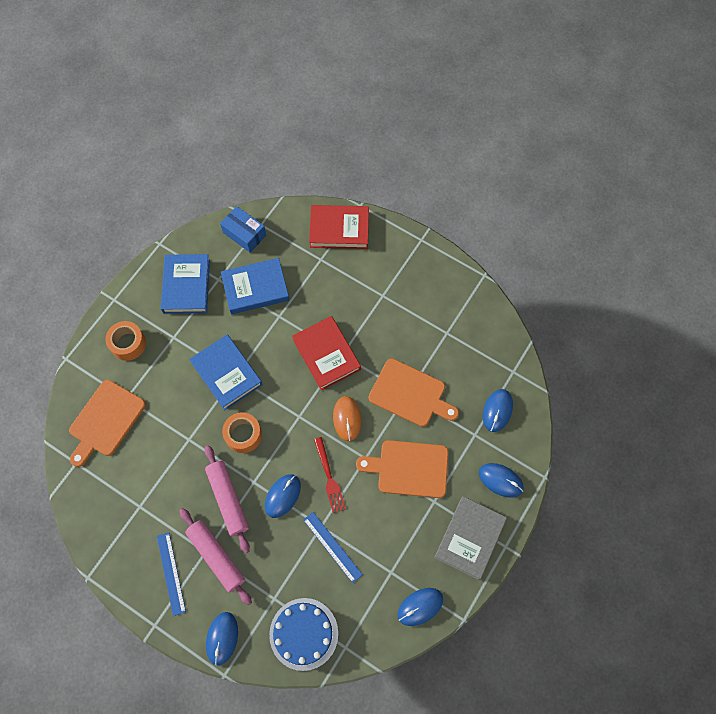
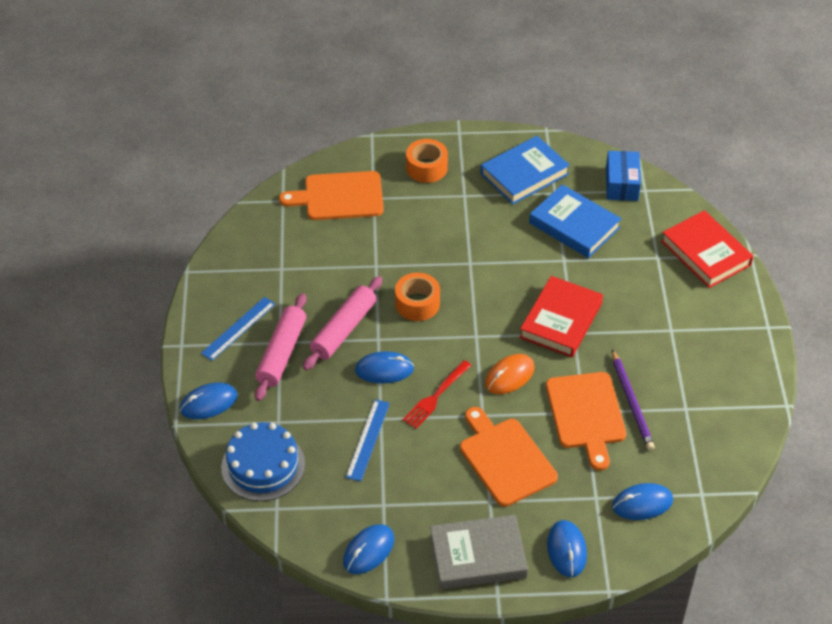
camera: 55 degrees right, 20 degrees down
(227, 373) = (466, 255): blue book -> none
(420, 360) = (631, 402): none -> purple pencil
(420, 606) = (368, 550): blue mouse -> blue mouse turned 75 degrees counterclockwise

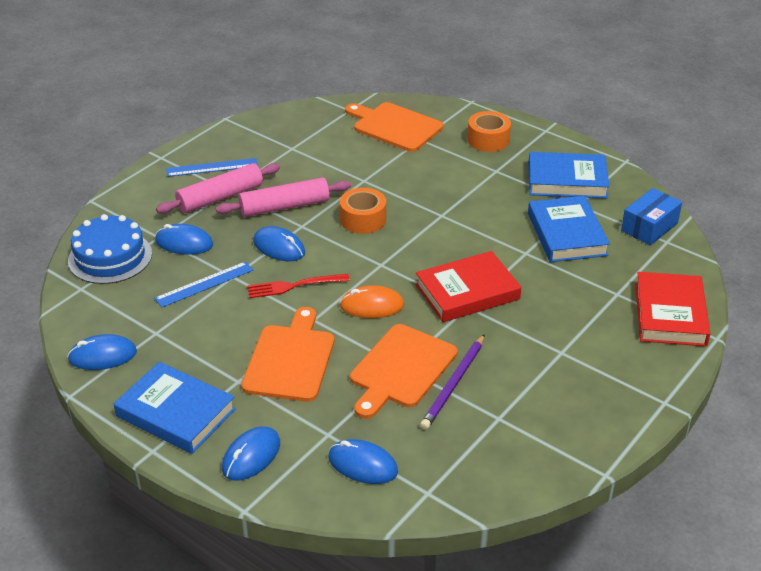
camera: 40 degrees right, 10 degrees down
(208, 403) = (129, 199): blue mouse -> blue mouse (184, 243)
(478, 556) = (176, 413): grey book -> blue book

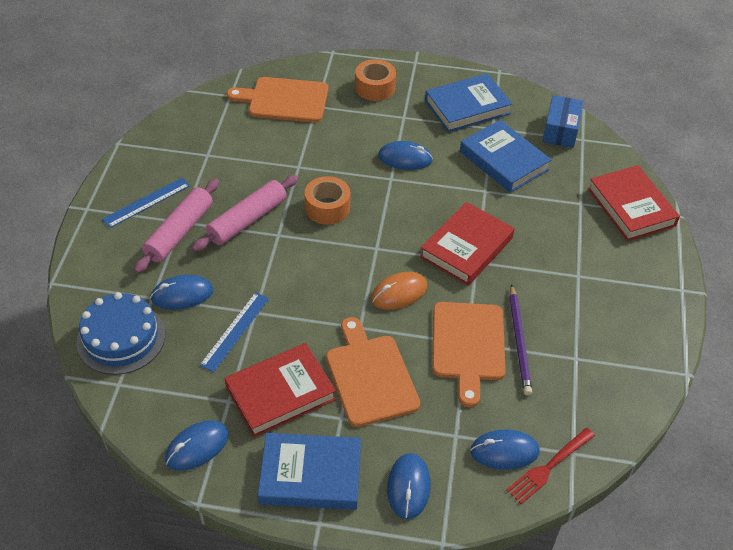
camera: 30 degrees left, 10 degrees up
(202, 343) = (280, 393): none -> red book
(279, 247) = (274, 265): blue mouse -> blue mouse (405, 158)
(294, 286) = (318, 300): red fork -> red fork (549, 467)

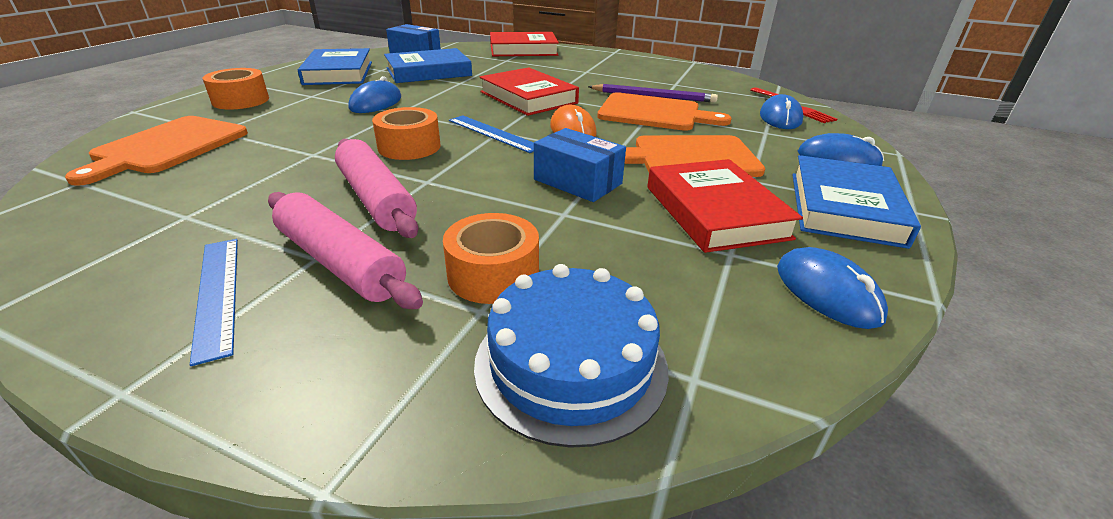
camera: 75 degrees left, 15 degrees down
(182, 294) = (493, 274): blue mouse -> orange tape
(235, 331) = (595, 233): blue ruler -> blue ruler (494, 133)
(302, 312) = (577, 182): none -> blue box

